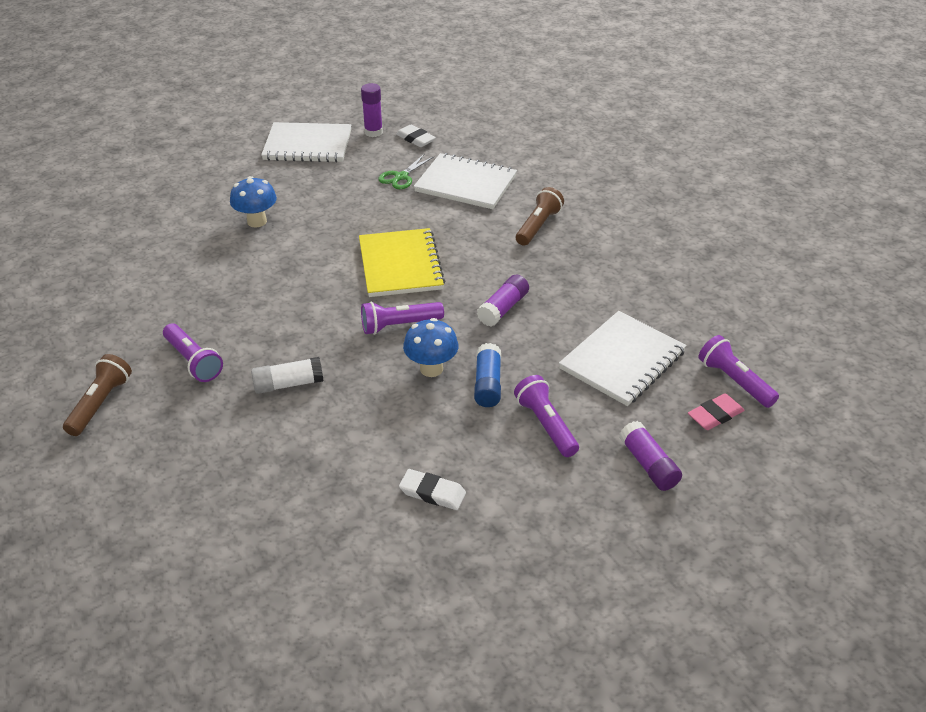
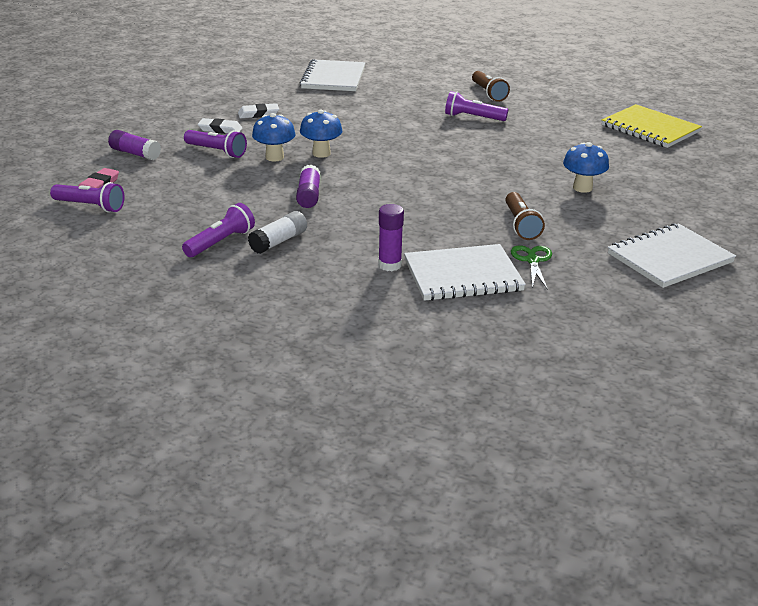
camera: 145 degrees right, 10 degrees down
(288, 384) = (400, 125): white glue stick -> white glue stick (278, 241)
(373, 132) = (637, 295): purple glue stick -> purple glue stick (390, 265)
(399, 325) = (373, 166): purple flashlight -> purple flashlight (221, 242)
(400, 265) = (424, 196): yellow notebook -> yellow notebook (650, 129)
(415, 139) = (584, 304): white eraser -> white eraser (220, 129)
(487, 384) = (274, 157): blue glue stick -> blue mushroom
(538, 226) = (345, 261): brown flashlight -> brown flashlight (521, 225)
(622, 360) = (187, 194): white notebook -> white notebook (333, 78)

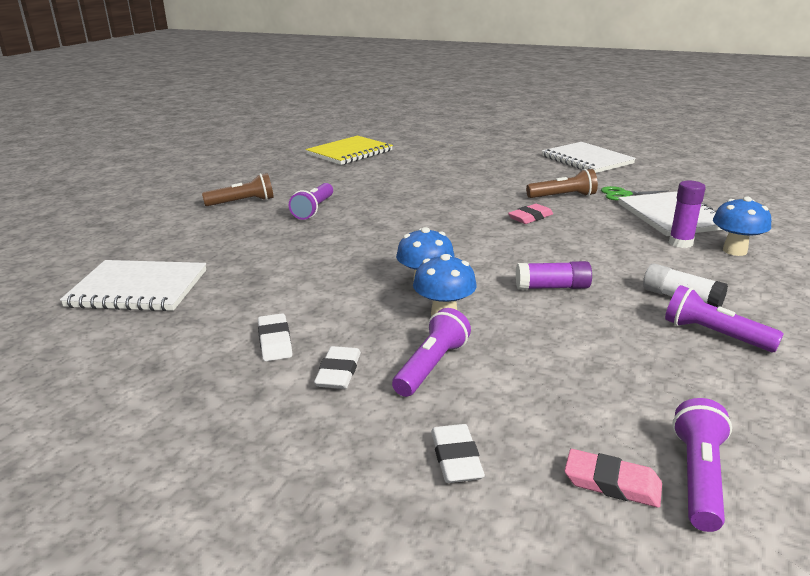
camera: 90 degrees left, 5 degrees down
(135, 154) = (456, 458): purple glue stick -> white eraser
(457, 202) = (530, 217): none -> pink eraser
(582, 188) = (479, 176): blue mushroom -> blue mushroom (734, 251)

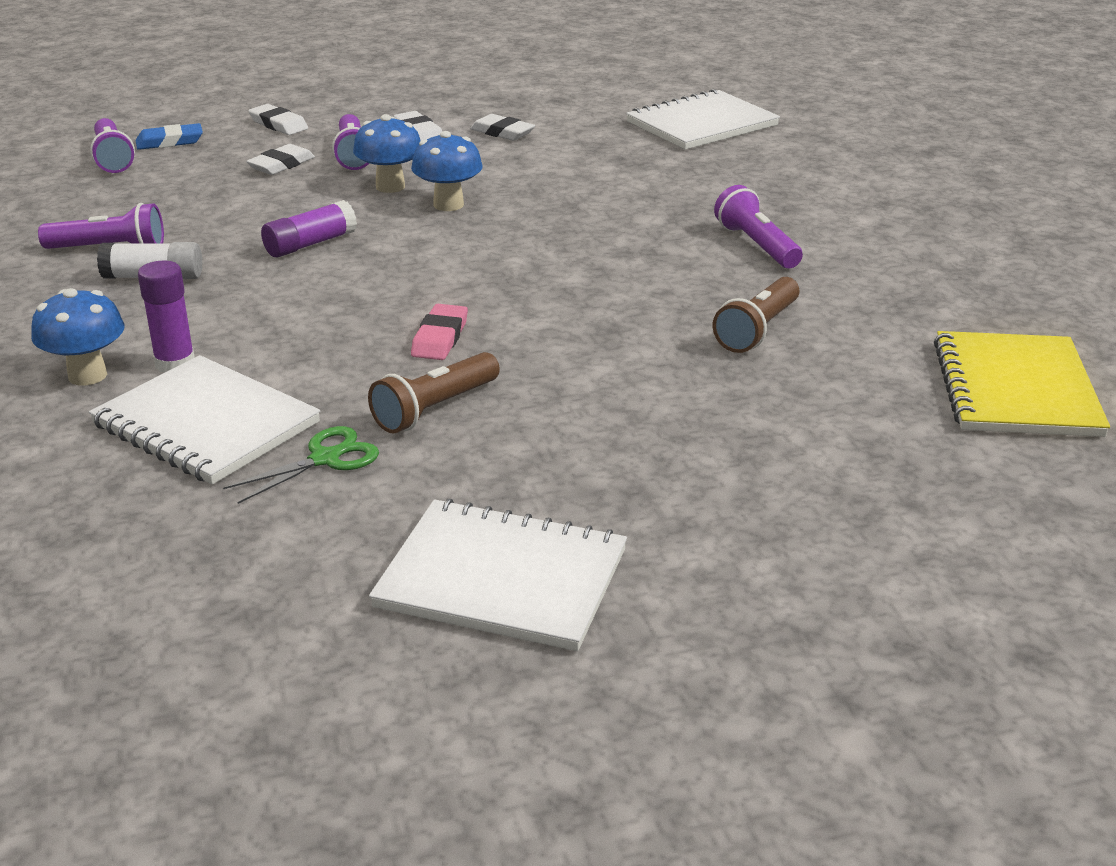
camera: 140 degrees right, 5 degrees up
(242, 202) = (871, 224): brown flashlight -> brown flashlight (757, 330)
(509, 380) = (281, 165): none -> white eraser
(612, 483) = (170, 142): pink eraser -> blue eraser

